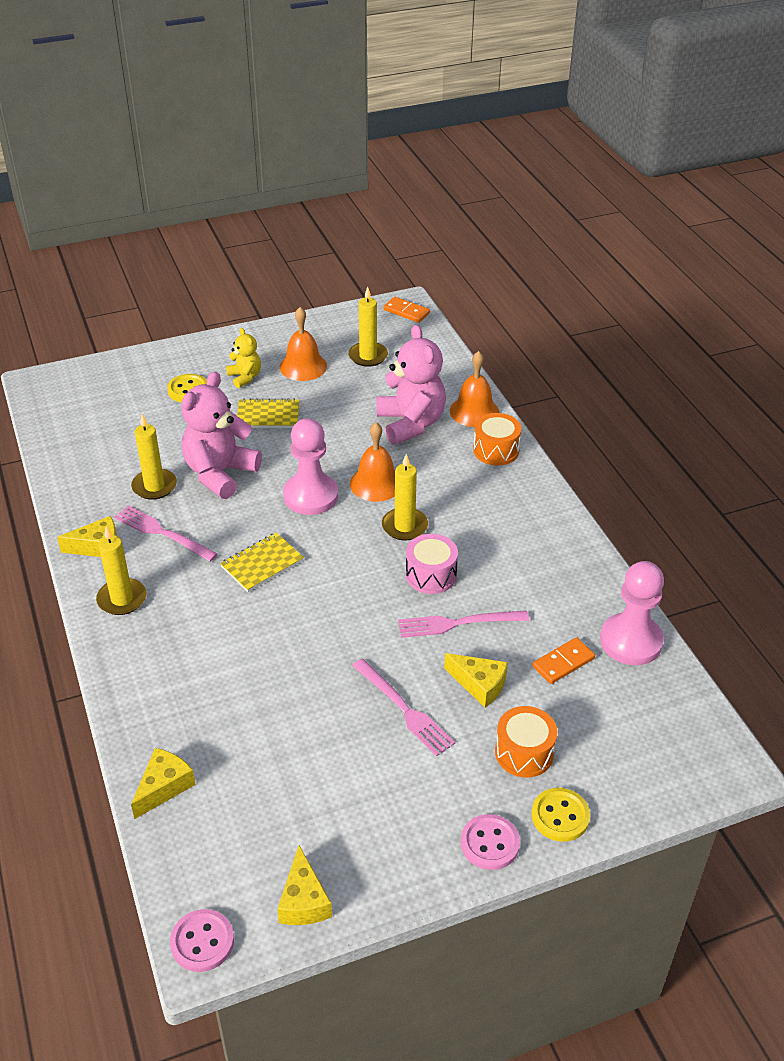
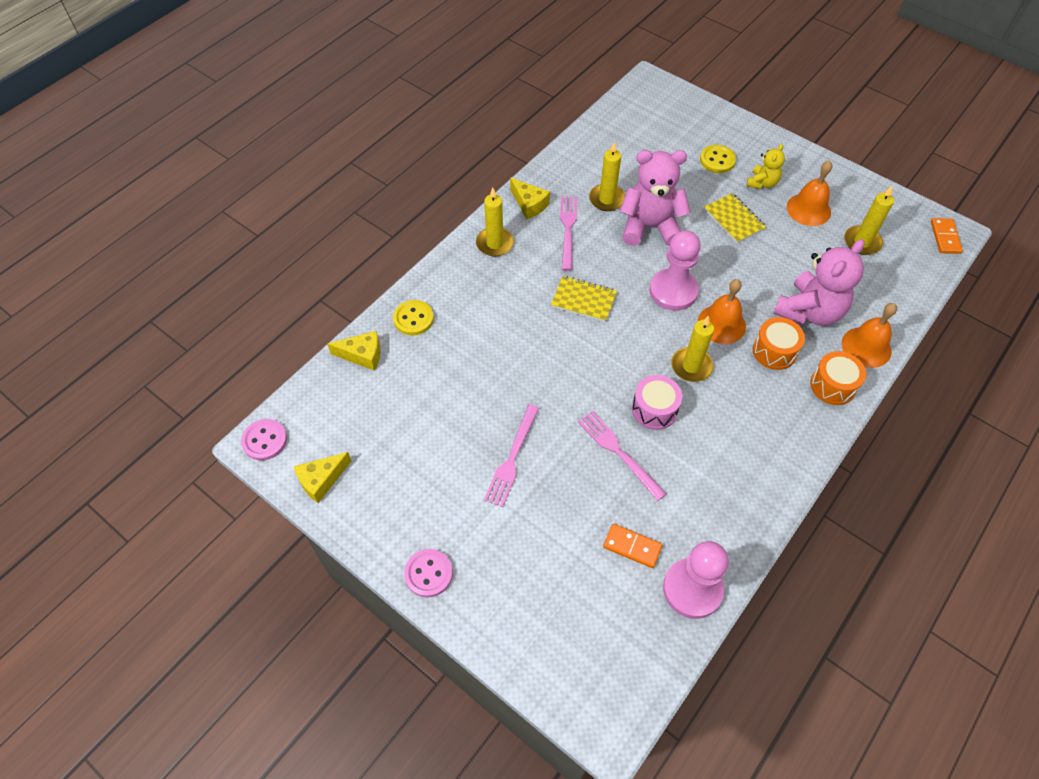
camera: 60 degrees right, 15 degrees up
(479, 685) = (568, 497): yellow cheese -> none
(524, 752) = (524, 559): orange drum -> orange drum (774, 351)
(560, 816) = (480, 612): yellow button -> yellow button (413, 319)

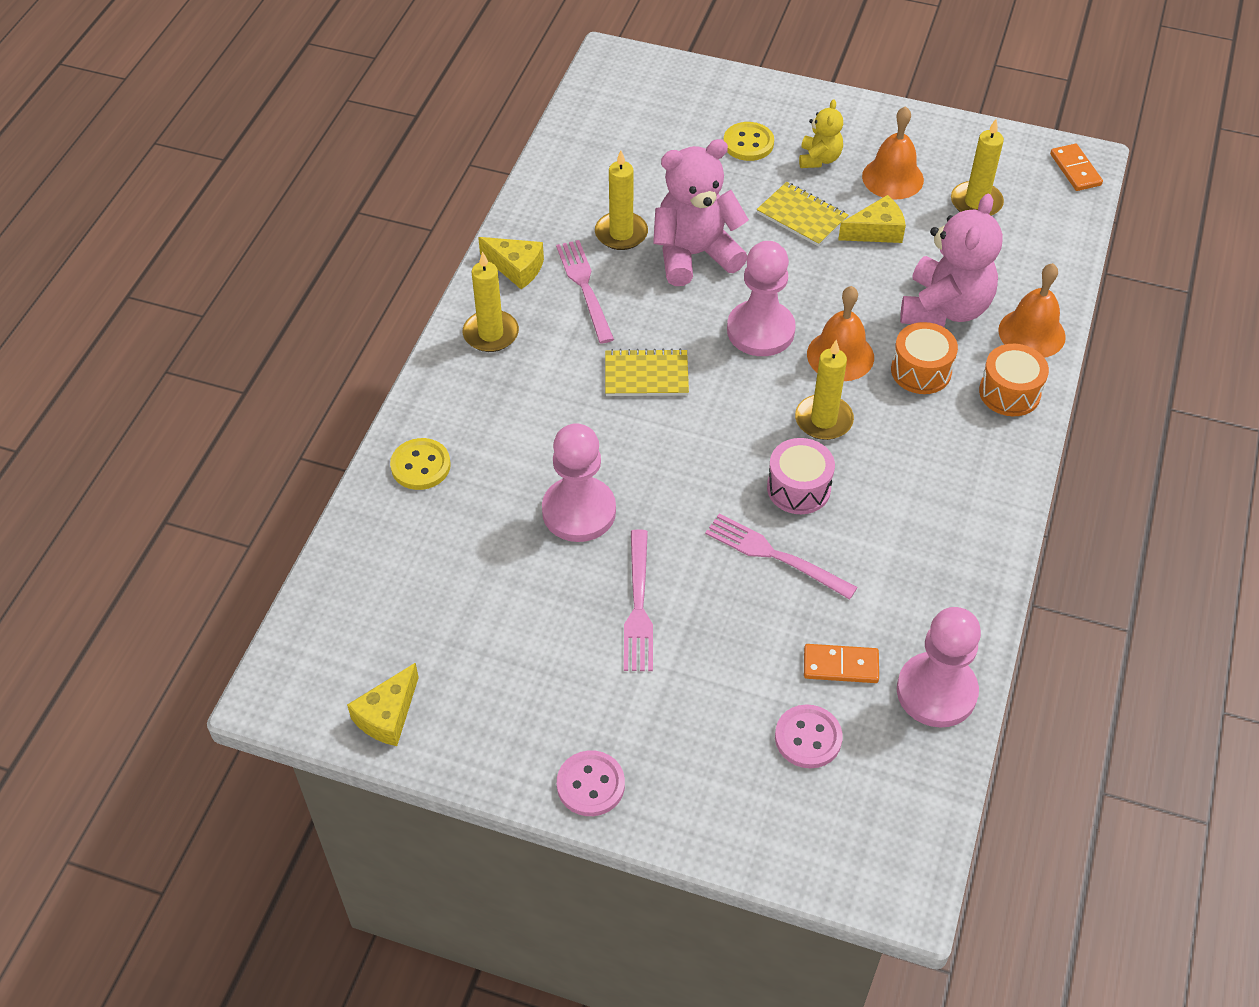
camera: 20 degrees left, 5 degrees down
(265, 440) = (281, 689): pink button -> pink button (808, 738)
(362, 355) = (370, 535): yellow cheese -> yellow cheese (876, 231)
(500, 380) = (579, 511): none -> pink pawn

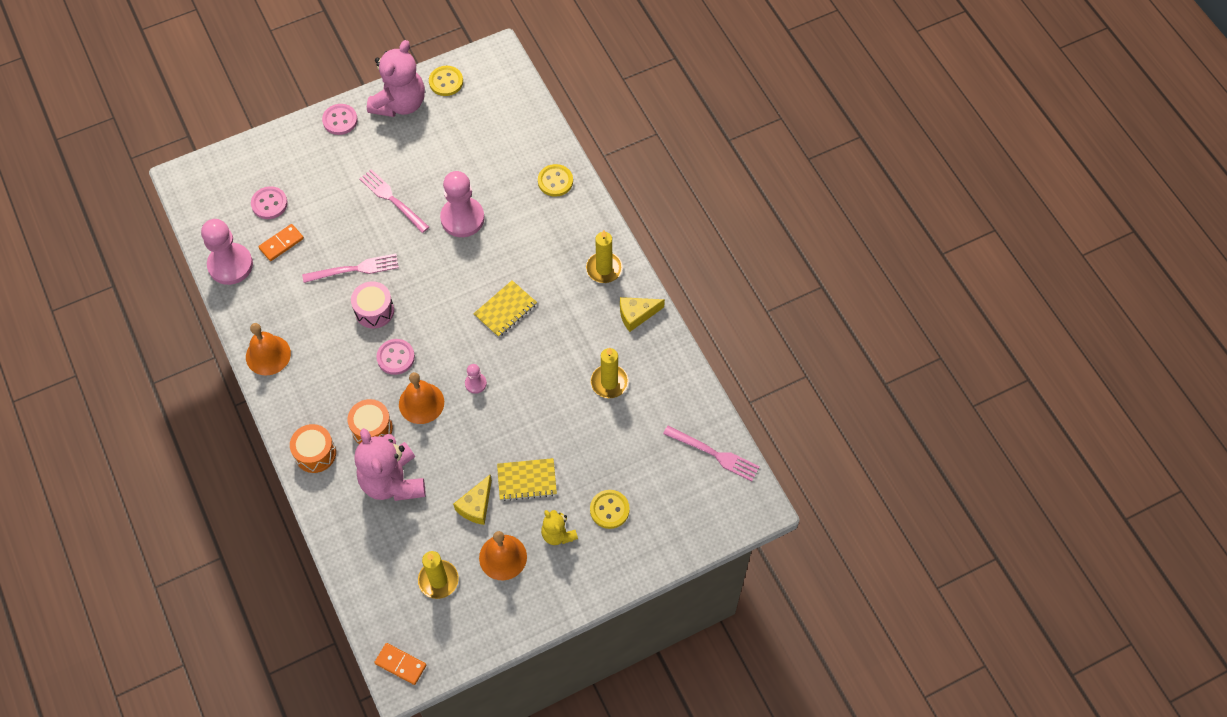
camera: 135 degrees right, 10 degrees up
(387, 715) = (446, 82): yellow cheese -> yellow button
(585, 287) = (590, 333): pink fork -> pink fork (714, 454)
(695, 255) = (557, 402): pink teddy bear -> pink teddy bear (400, 103)
(760, 331) = (475, 383): pink pawn -> pink pawn, size x0.47
(823, 420) = (395, 357): yellow candle -> pink button
(1031, 333) = (332, 505): orange bell -> orange bell (268, 355)

